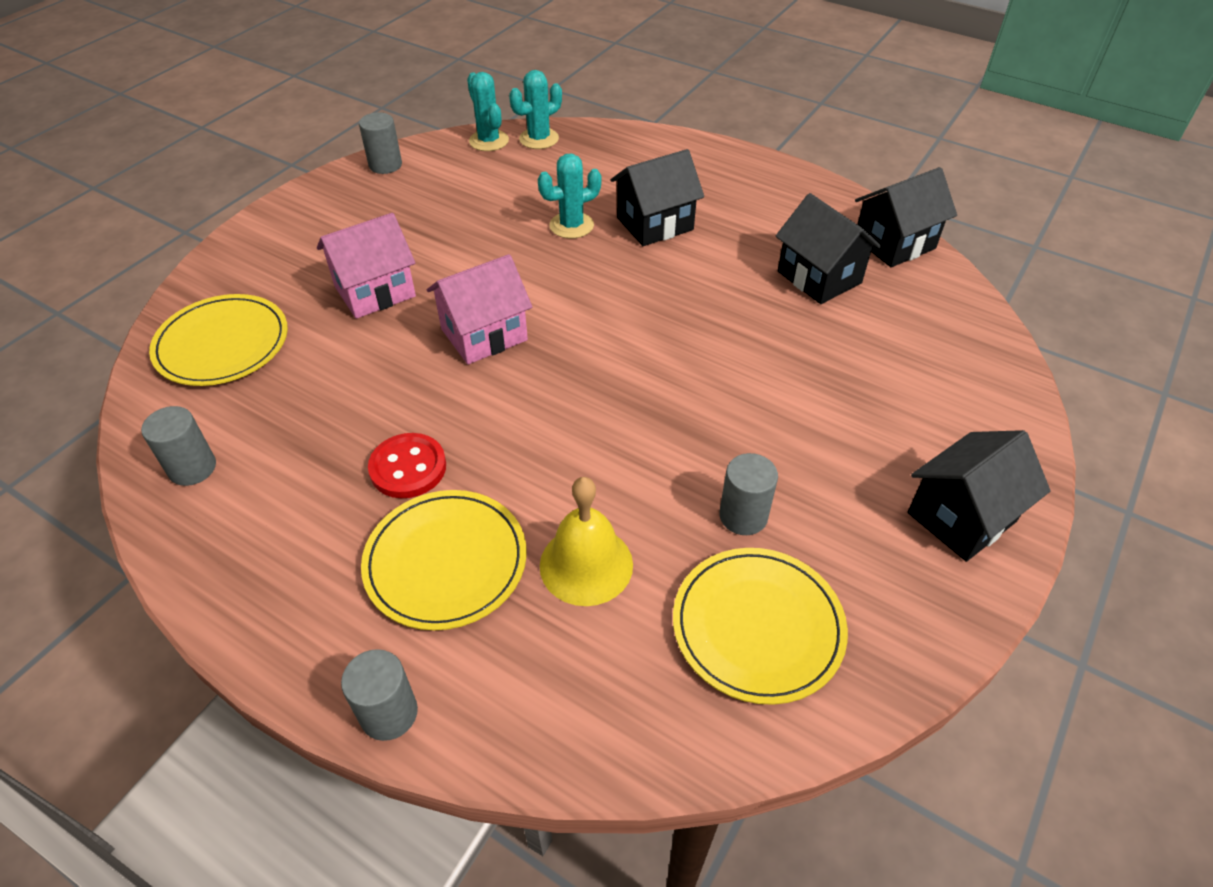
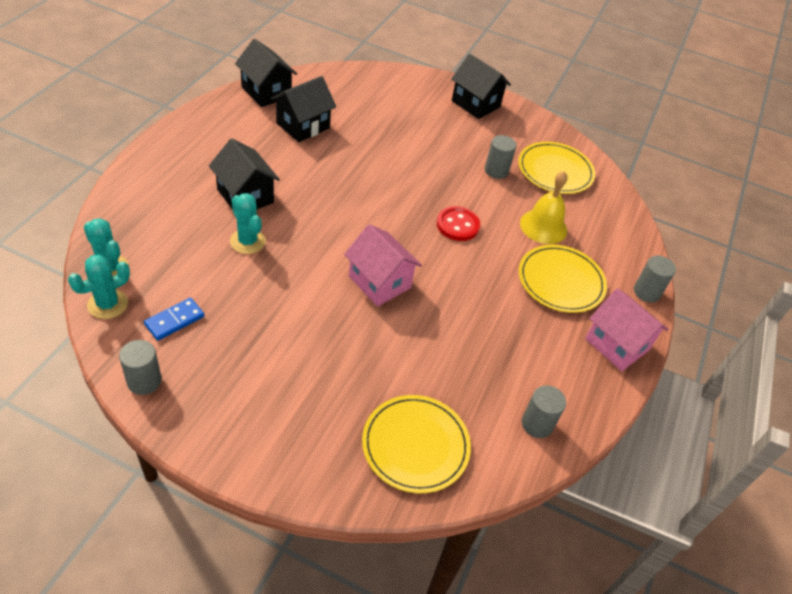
camera: 105 degrees left, 0 degrees up
(375, 291) = (339, 354): pink house -> pink house (617, 345)
(408, 468) = (504, 307): red button -> red button (457, 225)
(457, 179) = (174, 320): none -> blue domino

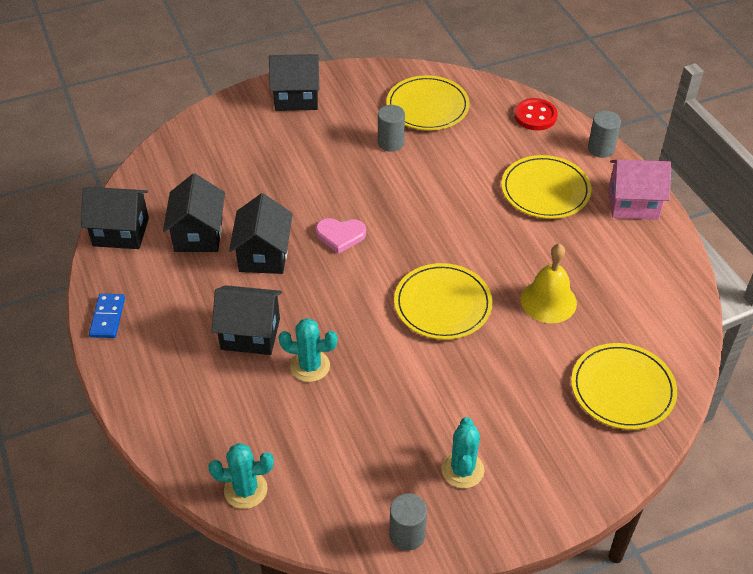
camera: 40 degrees left, 0 degrees up
(108, 304) = (291, 515): turquoise cactus -> turquoise cactus (462, 470)
(174, 320) = (356, 474): blue domino -> blue domino (107, 317)
(320, 165) = (264, 255): none -> black house
(379, 282) = (442, 304): pink house -> yellow plate
(380, 192) = (340, 235): none -> pink heart
(457, 225) = (428, 211): red button -> red button (535, 116)
(537, 424) = (663, 302): grey cylinder -> none
(543, 226) = (480, 159): yellow bell -> yellow bell (548, 301)

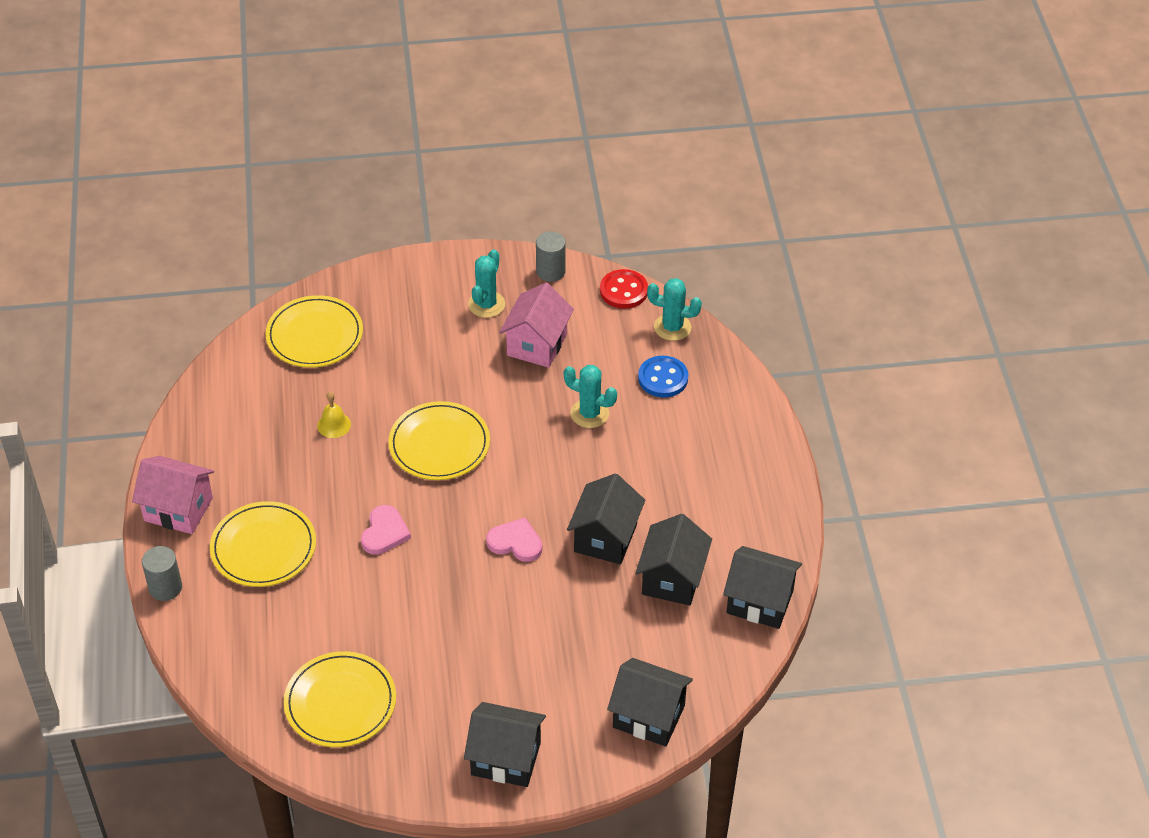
camera: 165 degrees left, 0 degrees up
(107, 317) = (781, 503): blue domino -> none
(244, 422) = (663, 378): none -> blue button
(250, 334) = (639, 456): black house -> black house (648, 716)
(389, 432) = (537, 344): none -> pink house
(390, 143) = (411, 655): grey cylinder -> none
(454, 221) = (384, 532): none -> pink heart
(535, 116) = (213, 654): red button -> red button (623, 291)
(548, 301) = (334, 425): yellow bell -> yellow bell, size x0.58

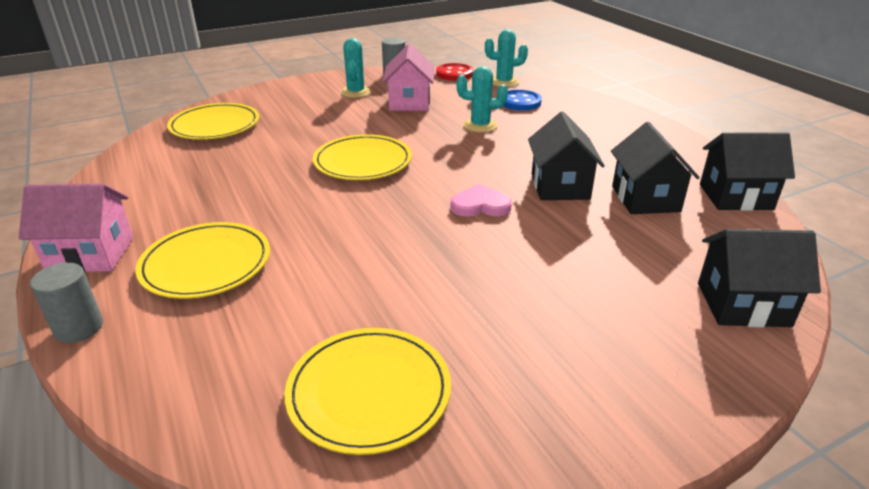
camera: 20 degrees left, 15 degrees down
(334, 425) = (254, 168): yellow bell -> none
(384, 532) = (342, 225): pink heart -> none
(506, 758) = (630, 394): black house -> none

